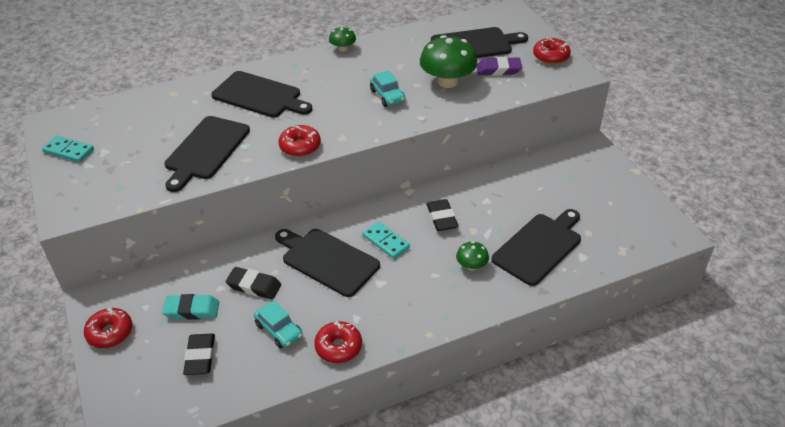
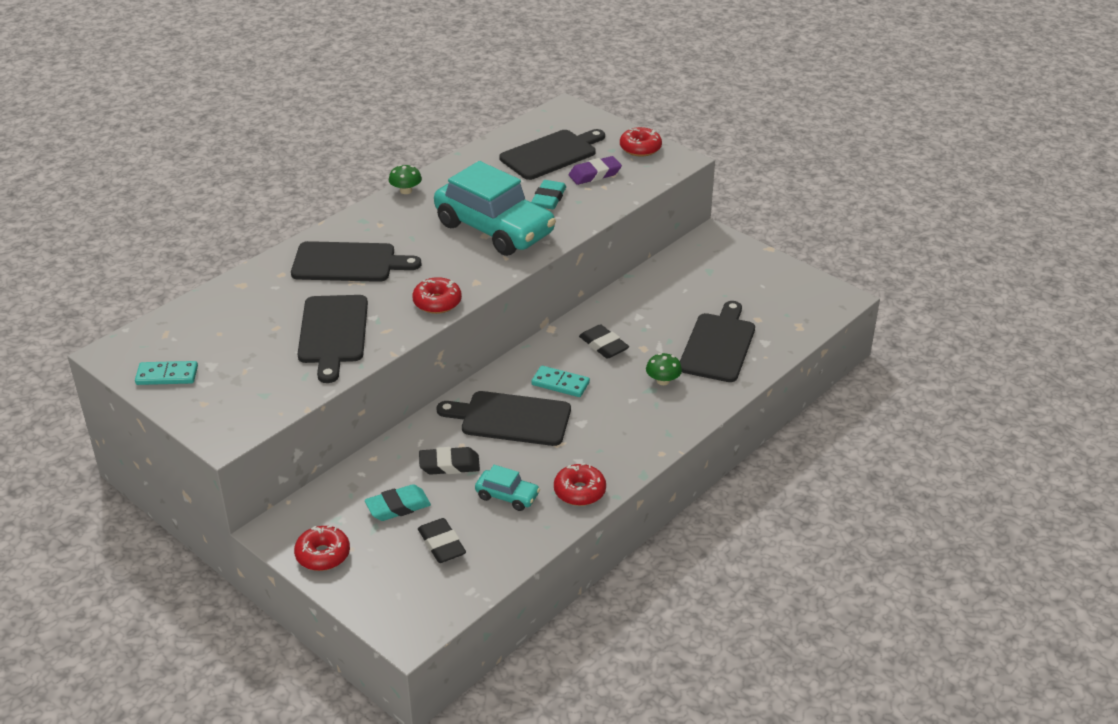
camera: 25 degrees left, 5 degrees down
(387, 96) = (494, 229): turquoise car -> turquoise car, size x2.30
(447, 81) = (548, 199): green mushroom -> turquoise eraser

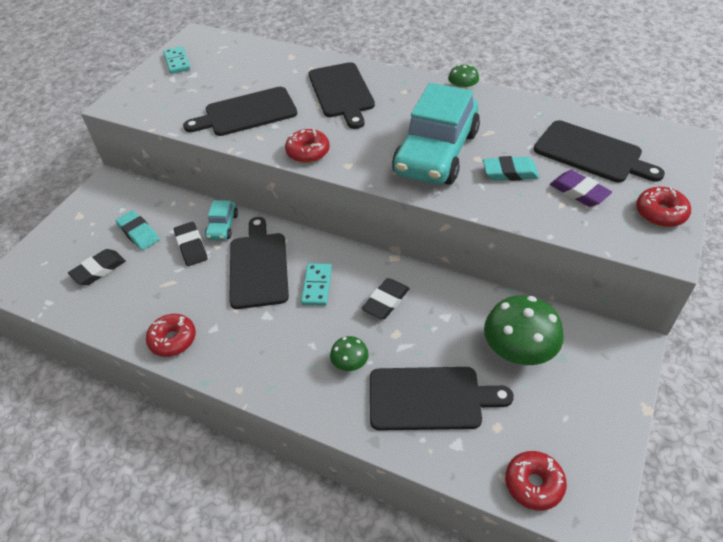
camera: 75 degrees right, 10 degrees up
(323, 555) = (84, 211): red donut -> red donut (534, 484)
(507, 496) = (160, 292): turquoise car -> turquoise car (222, 226)
(692, 288) = (518, 350): none -> green mushroom

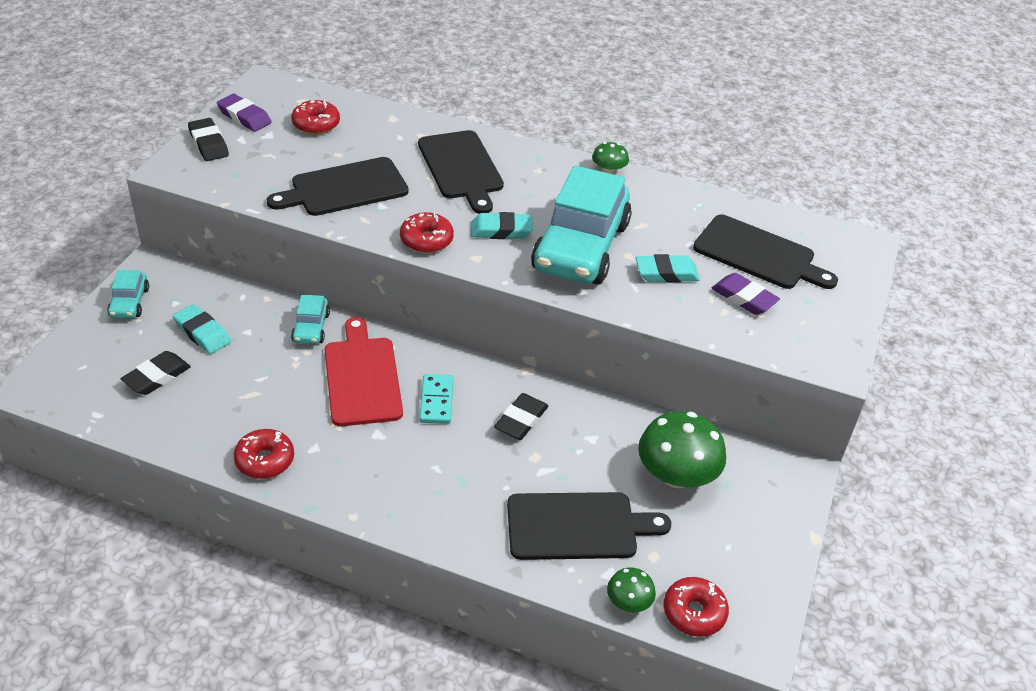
camera: 10 degrees left, 5 degrees down
(87, 210) = (129, 302): none -> turquoise car
(177, 62) = (244, 117): turquoise domino -> purple eraser
(191, 246) = (274, 351): black eraser -> black eraser (209, 144)
(258, 266) = (362, 377): black cutting board -> red cutting board
(350, 363) = (483, 488): green mushroom -> green mushroom (628, 602)
(370, 142) = (501, 230): none -> turquoise eraser
(660, 213) = (832, 324): red donut -> red donut (316, 124)

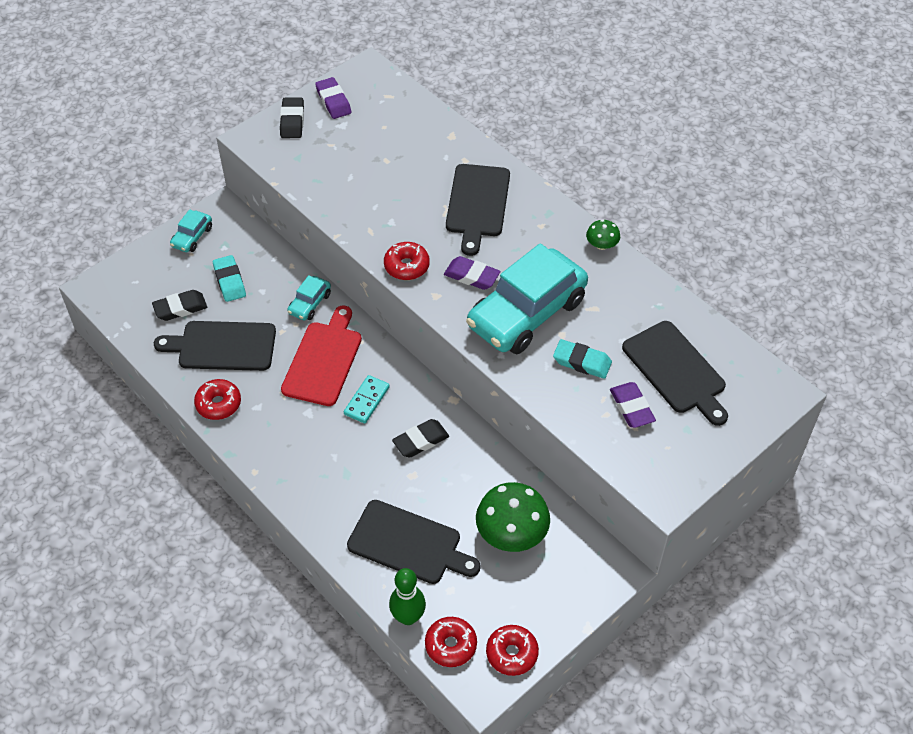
camera: 30 degrees right, 10 degrees up
(316, 124) = (385, 125): red donut -> red donut (512, 653)
(344, 188) = (372, 196): black cutting board -> black cutting board (222, 346)
(501, 230) = (471, 276): turquoise eraser -> purple eraser
(628, 602) = (408, 617): green mushroom -> green bowling pin

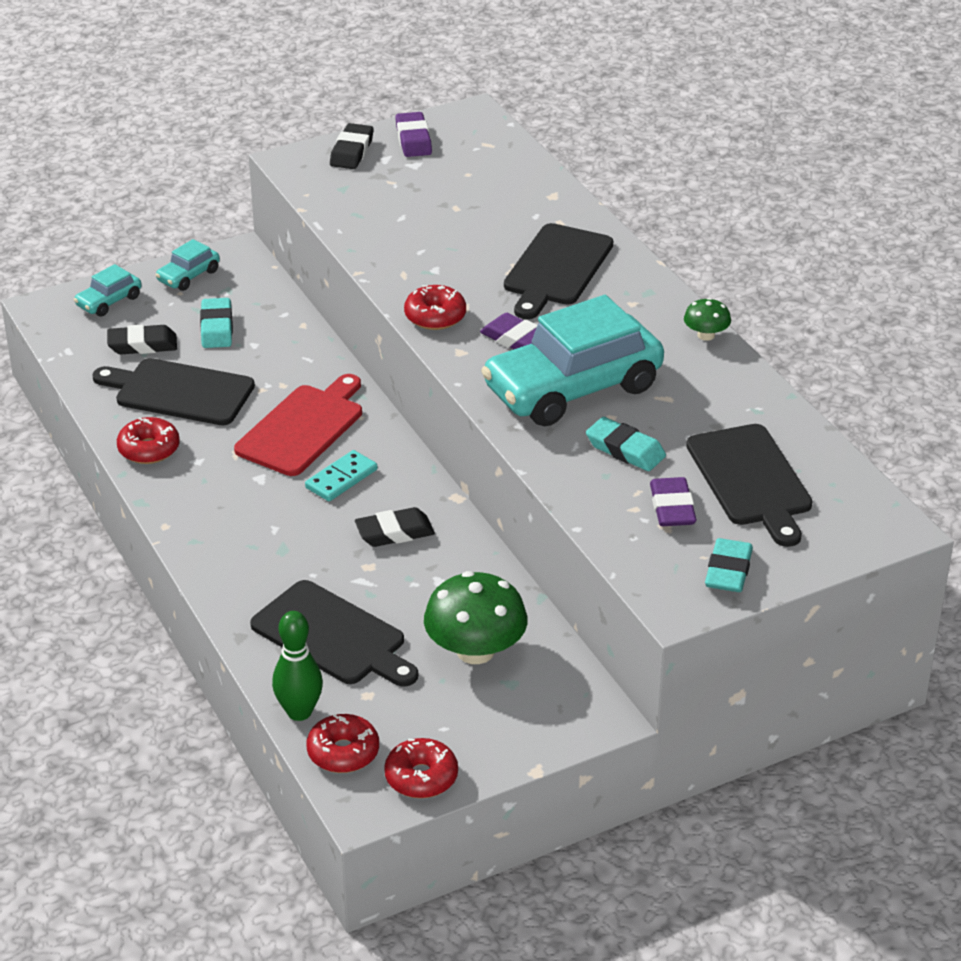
camera: 15 degrees right, 15 degrees down
(310, 303) = (310, 367): turquoise car -> turquoise car (109, 301)
(688, 456) = (728, 571): none -> turquoise eraser

